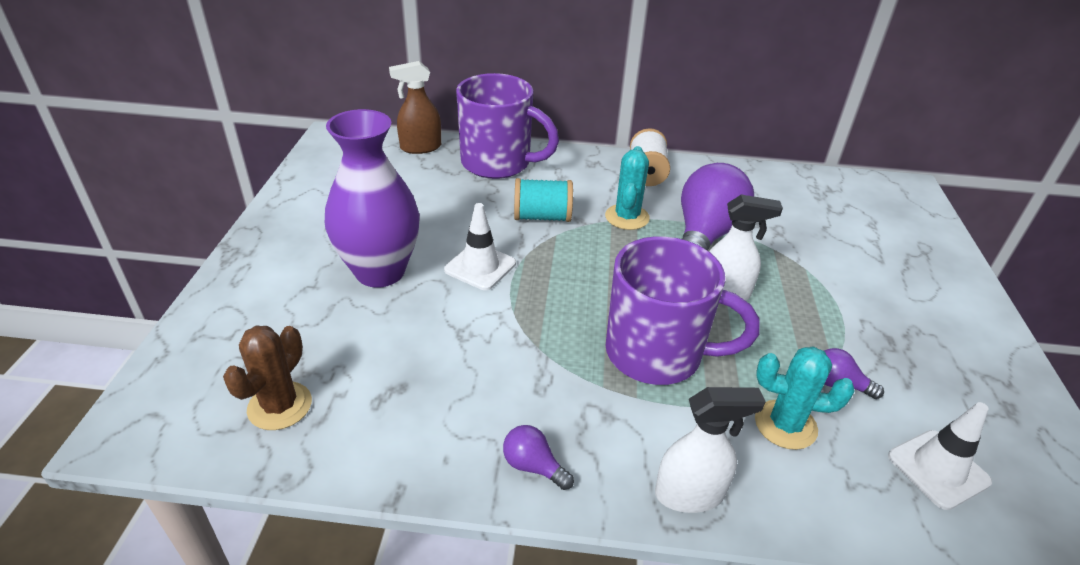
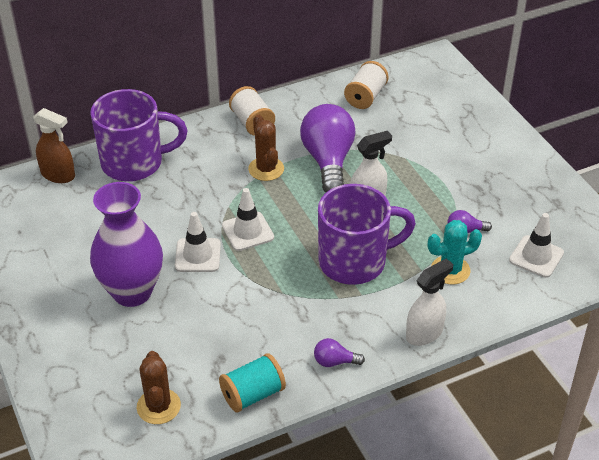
camera: 30 degrees left, 5 degrees up
(420, 147) = (58, 175): brown spray bottle -> brown spray bottle turned 105 degrees counterclockwise
(542, 217) = (207, 196): turquoise spool -> turquoise spool (252, 394)
(555, 267) = (248, 231): none -> white traffic cone
(627, 217) = (266, 169): turquoise cactus -> brown cactus
(795, 194) = (365, 97): none -> white spool

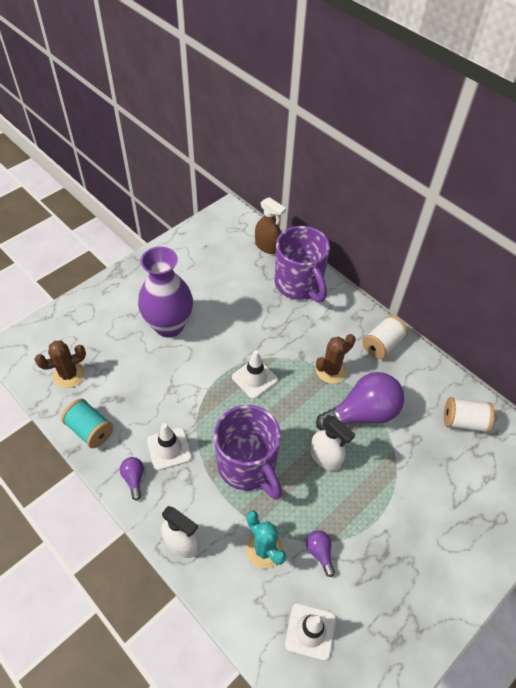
camera: 70 degrees right, 10 degrees up
(58, 175) = (267, 246): brown spray bottle -> brown spray bottle turned 60 degrees counterclockwise
(197, 255) = (217, 353): white traffic cone -> white traffic cone (169, 449)

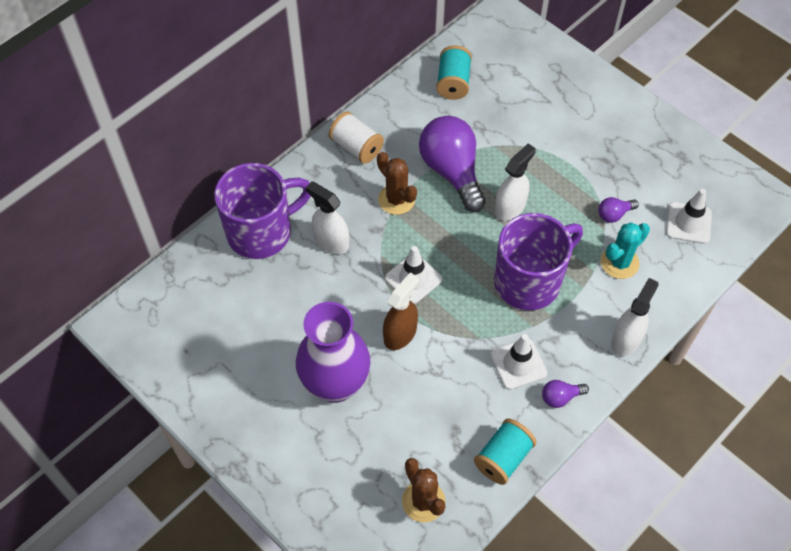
camera: 90 degrees left, 5 degrees up
(267, 246) = (190, 270): brown spray bottle -> brown spray bottle (400, 334)
(290, 326) = (331, 241): none -> white spray bottle
(463, 421) = (453, 83): white spool -> turquoise spool

